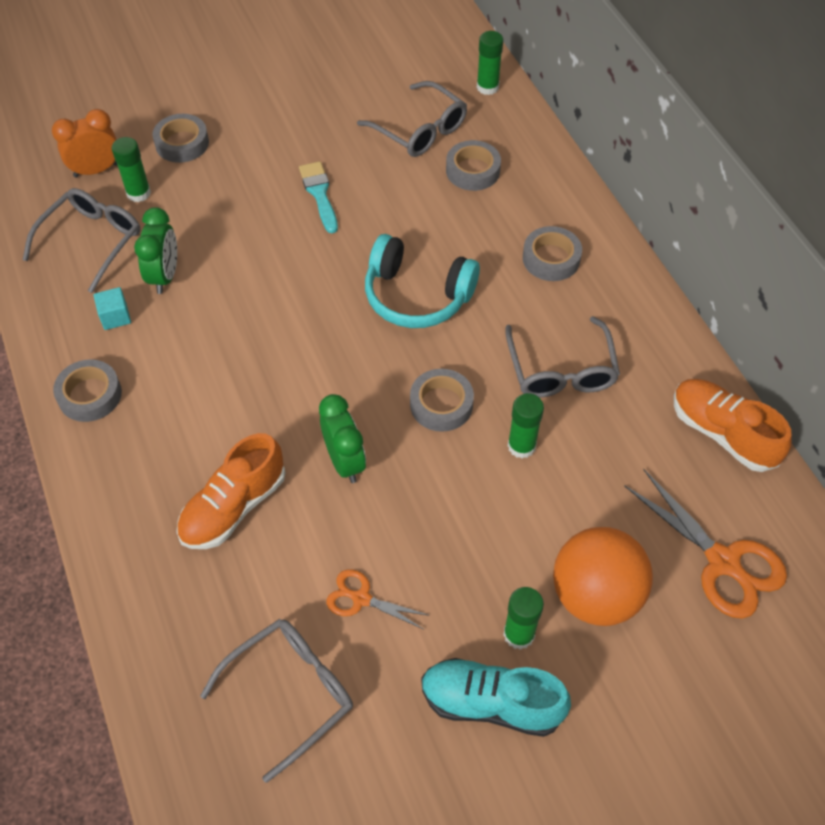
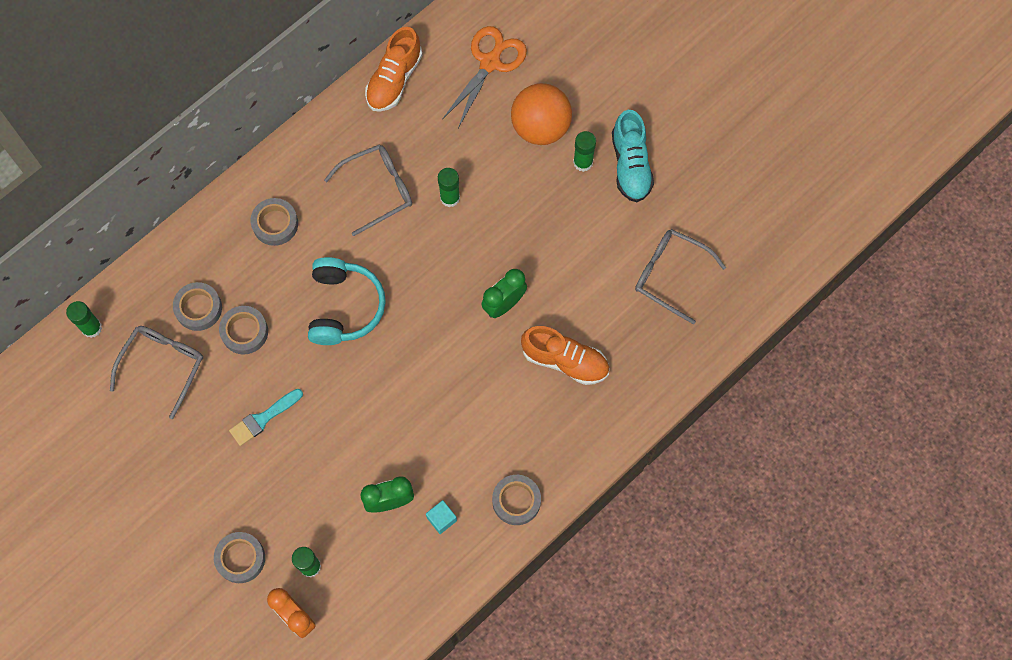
camera: 110 degrees left, 15 degrees up
(92, 241) = (374, 577): grey glasses -> none
(361, 598) = (596, 258): orange scissors -> none
(441, 404) = (435, 258): grey tape -> grey tape (244, 332)

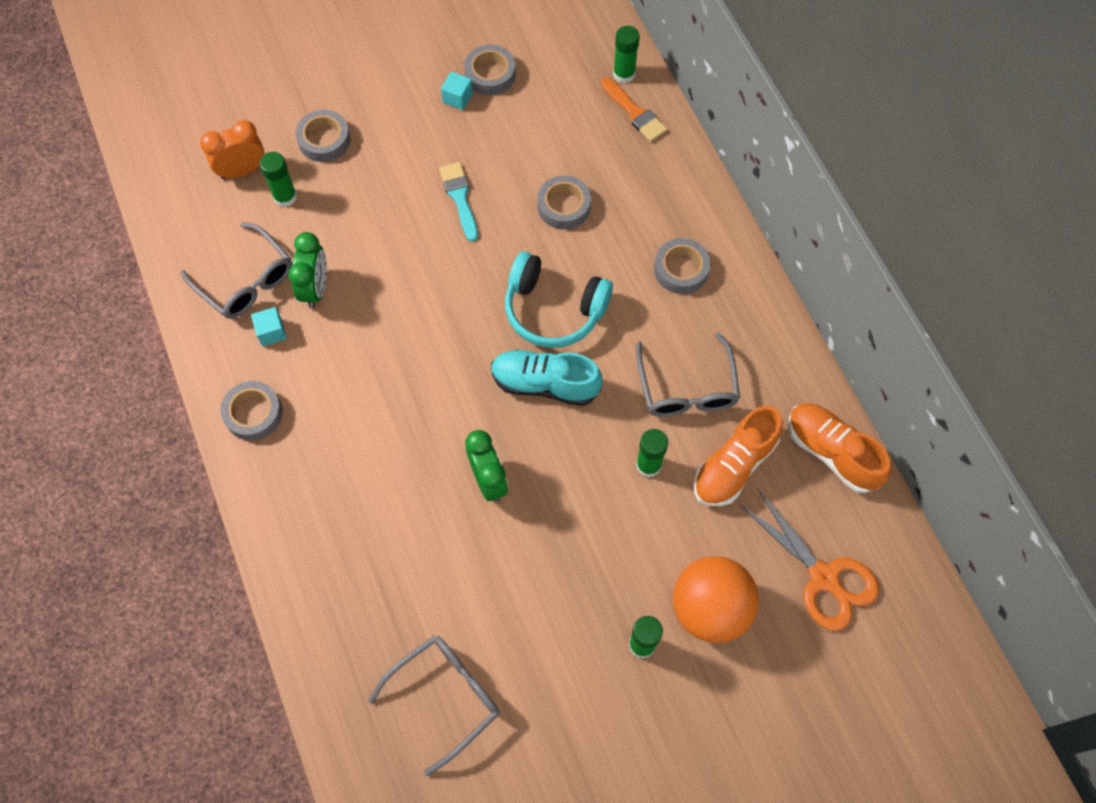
camera: 110 degrees right, 5 degrees down
(131, 306) = (634, 112): none -> orange brush
(160, 460) = (457, 98): none -> turquoise cube
(163, 365) = (557, 125): grey glasses -> grey glasses (246, 281)
(198, 308) = (608, 171): grey tape -> grey tape (490, 74)
(565, 360) = (389, 525): orange shoe -> orange shoe (734, 466)
(630, 165) = (617, 706): turquoise shoe -> turquoise shoe (545, 384)

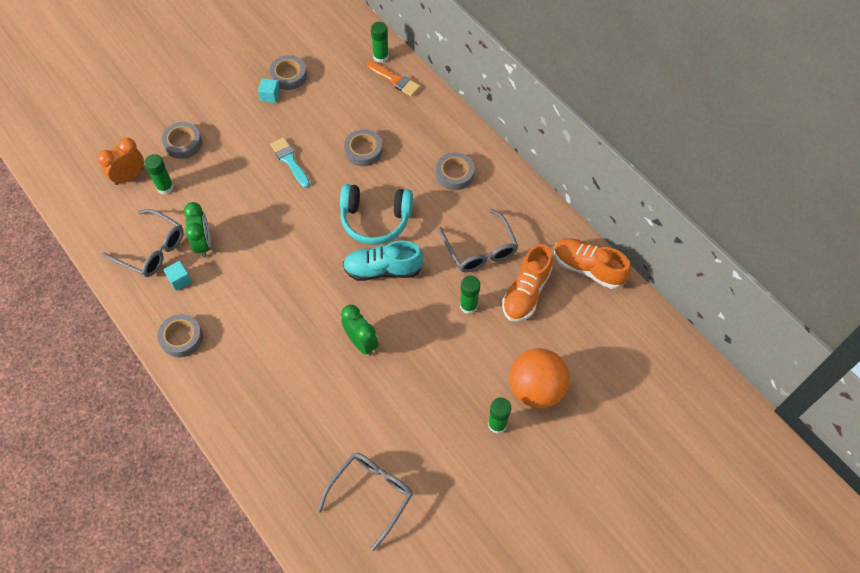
camera: 15 degrees left, 5 degrees down
(823, 577) = (605, 349): orange scissors -> none

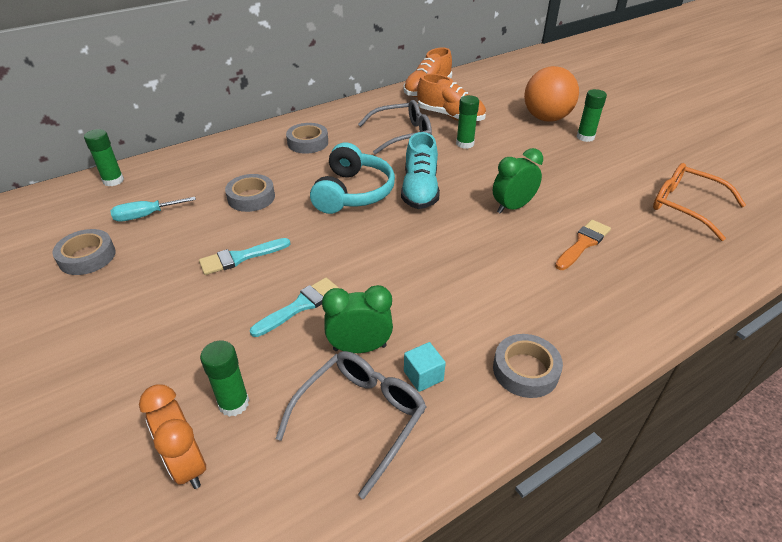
camera: 85 degrees left, 20 degrees down
(183, 143) = (148, 380): grey tape -> none
(241, 205) = (300, 306): none -> turquoise brush
(270, 96) = (112, 275): turquoise cube -> none
(336, 92) = (146, 216): none -> turquoise screwdriver
(371, 494) = (685, 206): grey glasses -> orange glasses
(395, 80) = (157, 172): orange brush -> orange brush (583, 244)

